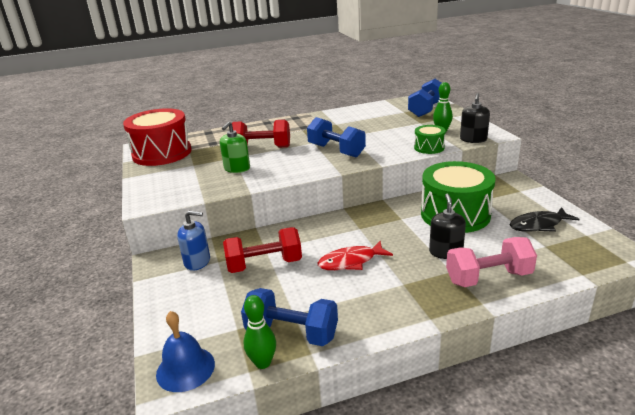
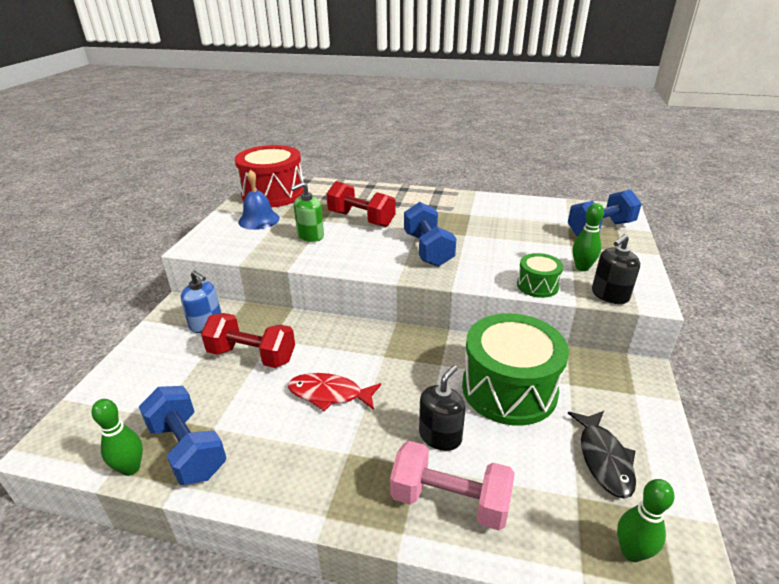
camera: 30 degrees right, 5 degrees up
(185, 368) = (76, 435): blue bell -> blue bell (259, 220)
(538, 225) = (604, 459): black fish -> black fish turned 105 degrees counterclockwise
(593, 256) = (631, 552): none -> green bowling pin

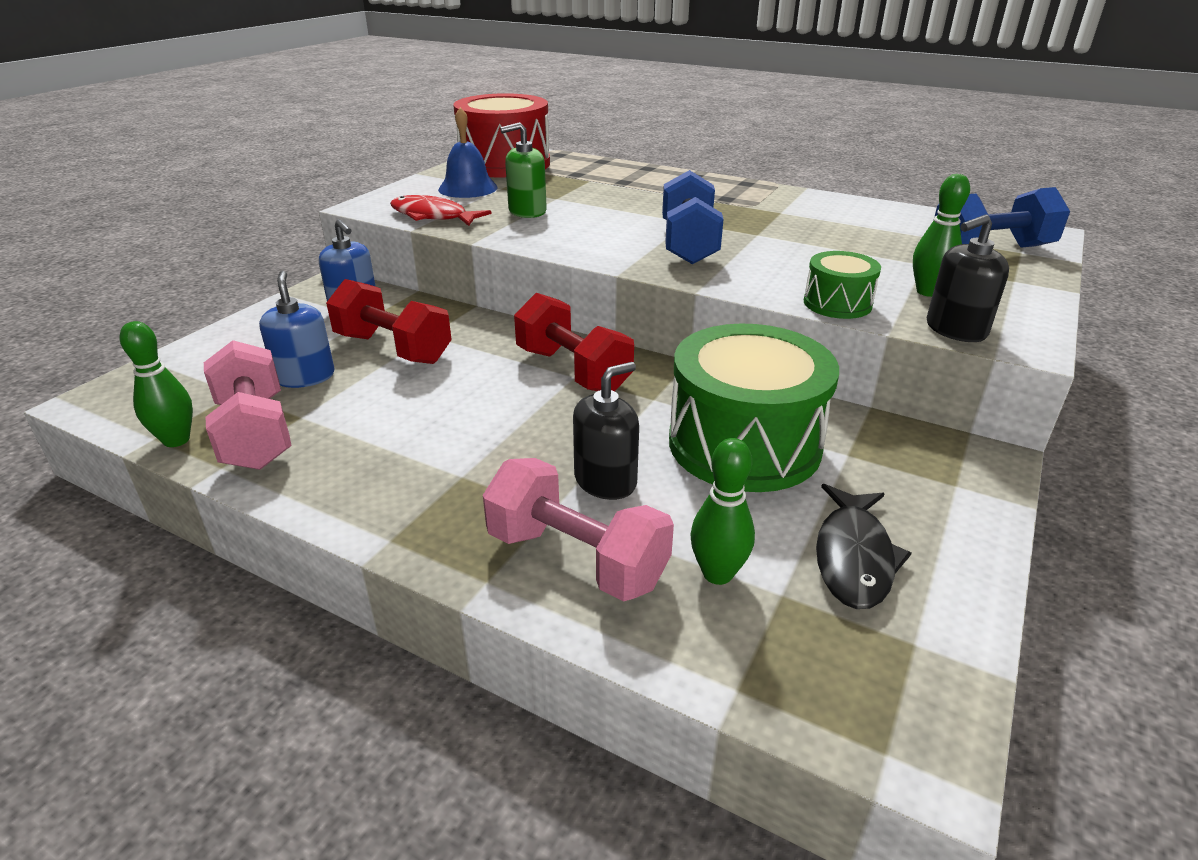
camera: 15 degrees right, 0 degrees up
(188, 449) = (255, 433): blue dumbbell -> pink dumbbell
(200, 392) = (305, 377): none -> blue soap dispenser
(329, 394) = (473, 406): red fish -> red fish (433, 216)
(361, 219) = (611, 201): red dumbbell -> red dumbbell (572, 371)
(631, 552) = (836, 683): green bowling pin -> green bowling pin (717, 573)

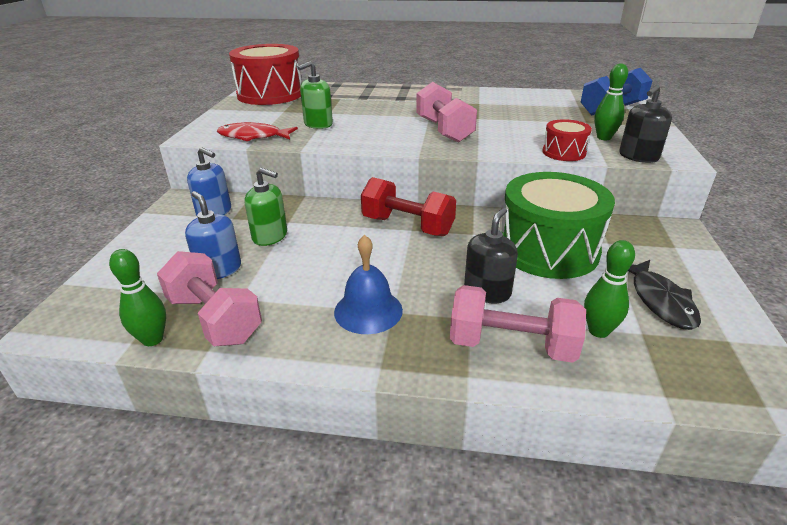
camera: 20 degrees left, 0 degrees up
(393, 349) = (270, 236): red dumbbell -> green soap dispenser
(468, 188) = (260, 114): blue bell -> blue bell (368, 311)
(688, 244) = (444, 130): blue dumbbell -> pink dumbbell
(837, 303) = (564, 152): green drum -> red drum

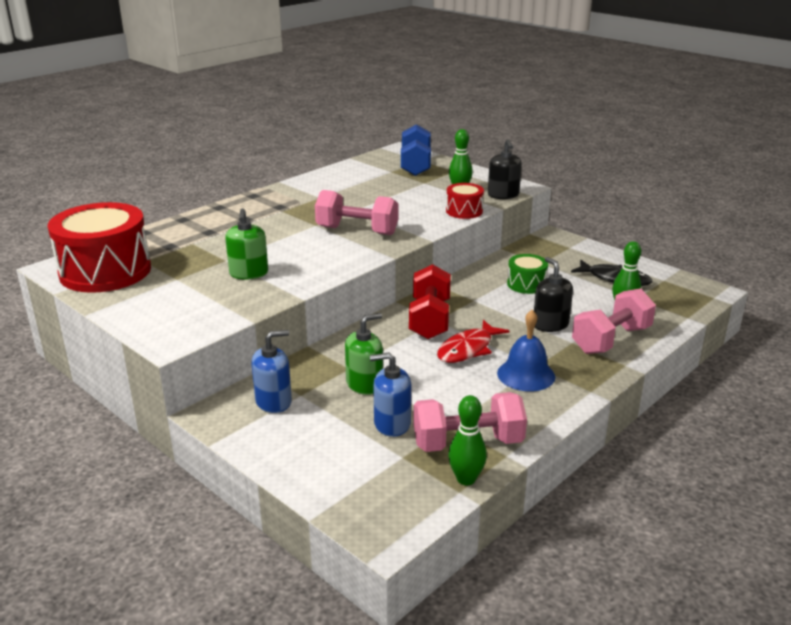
camera: 55 degrees left, 5 degrees down
(253, 137) = (227, 311): red fish -> red fish (468, 349)
(407, 226) = (430, 319): red dumbbell -> red dumbbell turned 60 degrees counterclockwise
(548, 249) = (526, 284): green drum -> green drum, size x0.48

